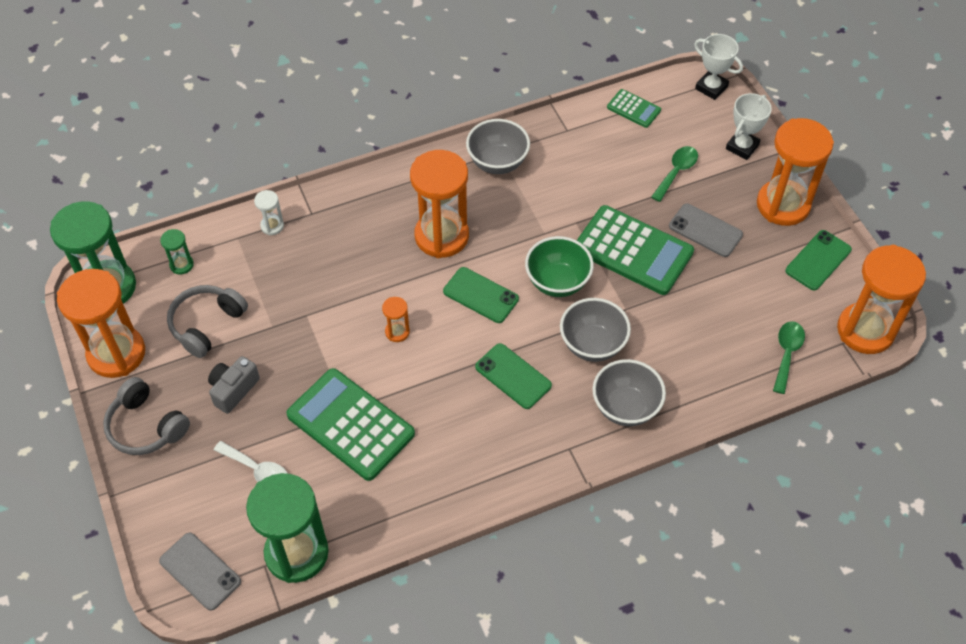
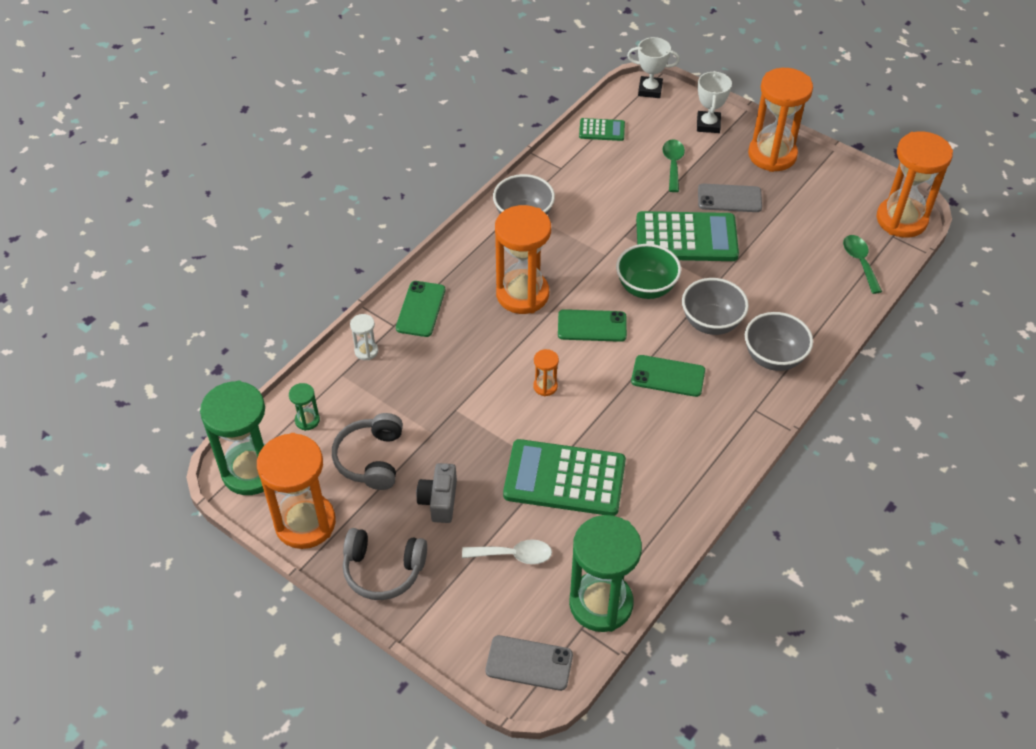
camera: 30 degrees left, 5 degrees down
(818, 260) = (829, 184): green phone -> green phone (421, 309)

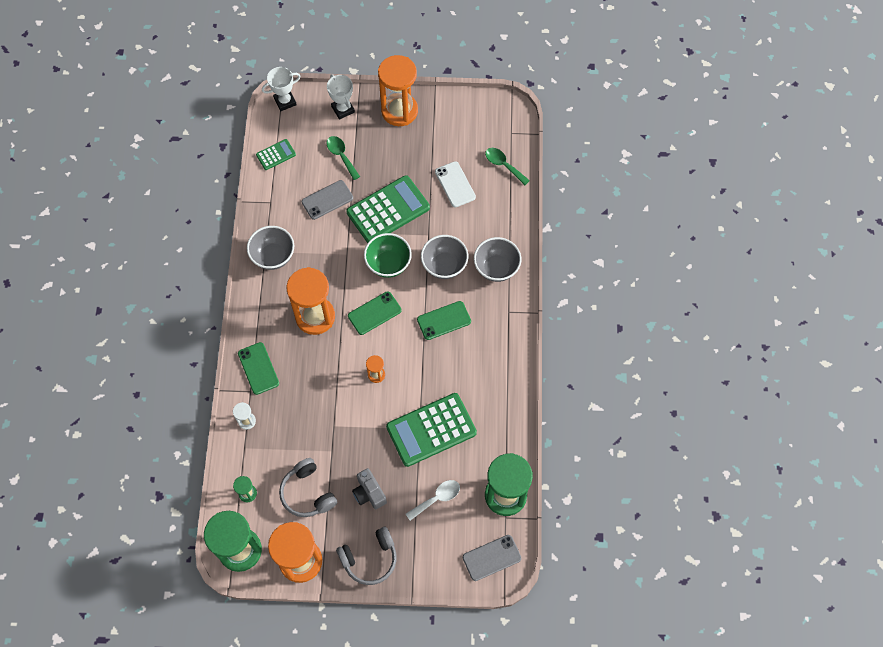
camera: 35 degrees left, 15 degrees up
(729, 198) = (395, 162): grey phone -> grey phone (327, 200)
(785, 252) = (455, 184): none -> white phone
(901, 220) = (509, 117): orange hourglass -> none

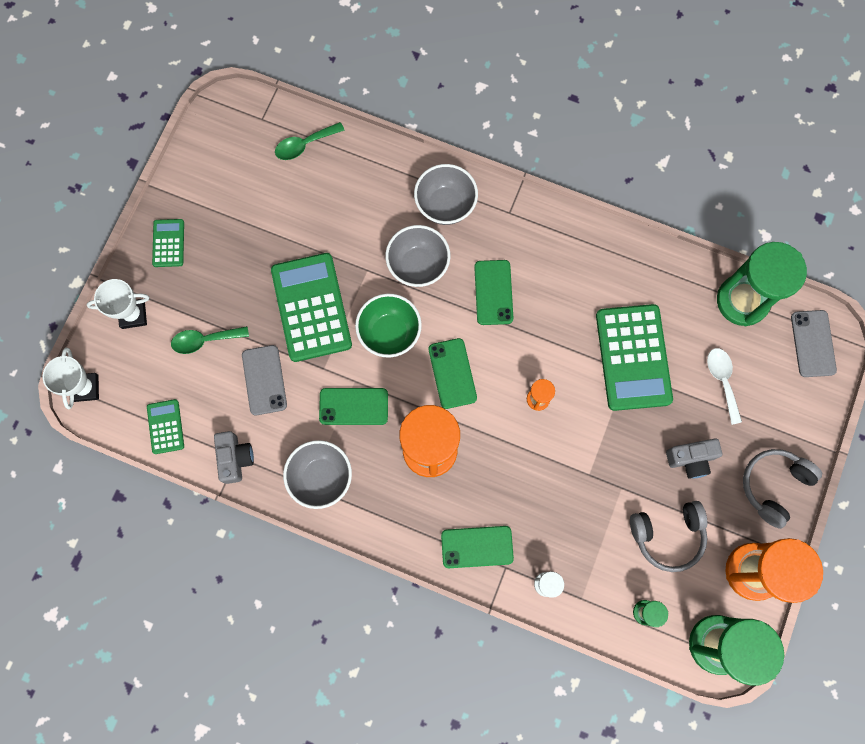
camera: 70 degrees left, 10 degrees up
(269, 202) = (235, 458): none -> grey camera
(329, 259) = (353, 406): none -> green phone
(370, 559) = (774, 486): grey headphones -> grey headphones turned 135 degrees counterclockwise
(399, 111) = (168, 243): orange hourglass -> green calculator
(455, 184) = (308, 212): white phone -> none

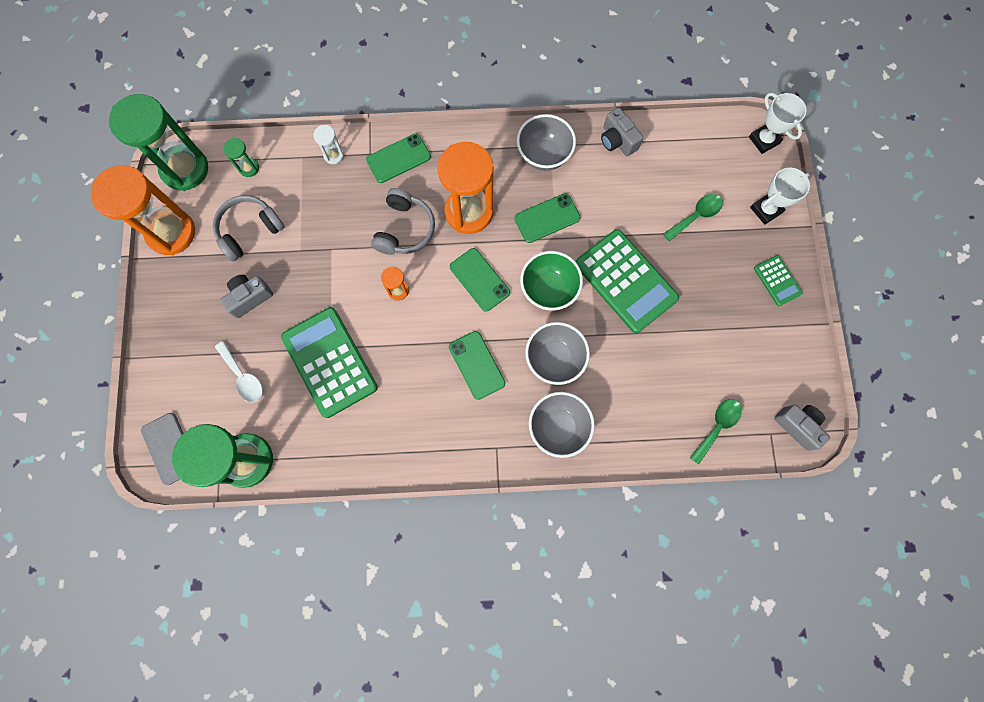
camera: 155 degrees right, 0 degrees up
(165, 426) = (684, 140): green calculator -> none
(235, 115) = (797, 426): none -> grey camera
(264, 380) = (630, 207): grey phone -> none
(774, 486) = (172, 306): grey headphones -> grey headphones (405, 229)

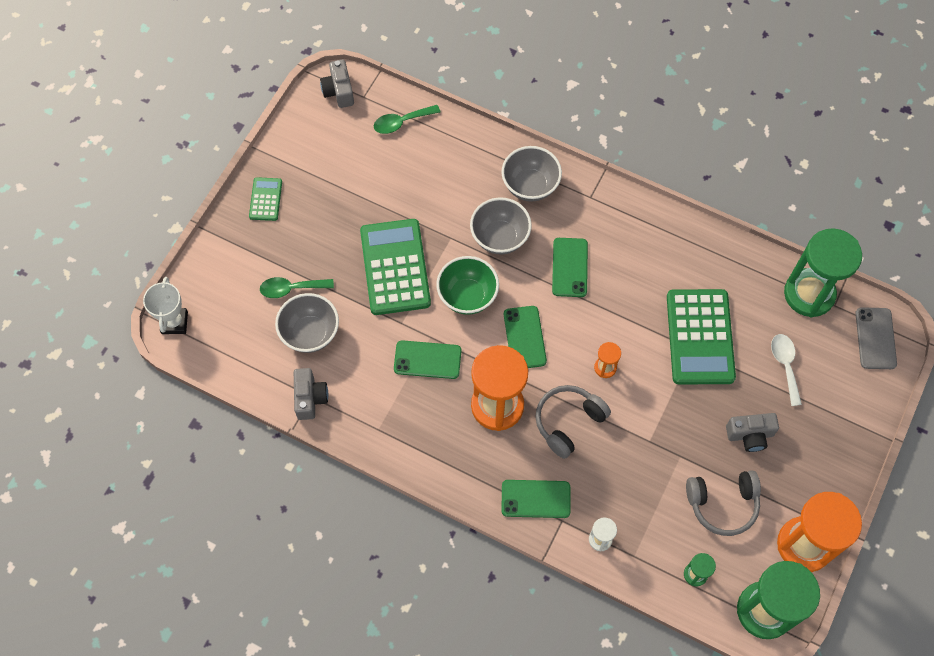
camera: 150 degrees left, 10 degrees down
(544, 155) = (390, 422): grey bowl -> grey bowl (310, 333)
(766, 210) = (226, 260): white trophy -> none

